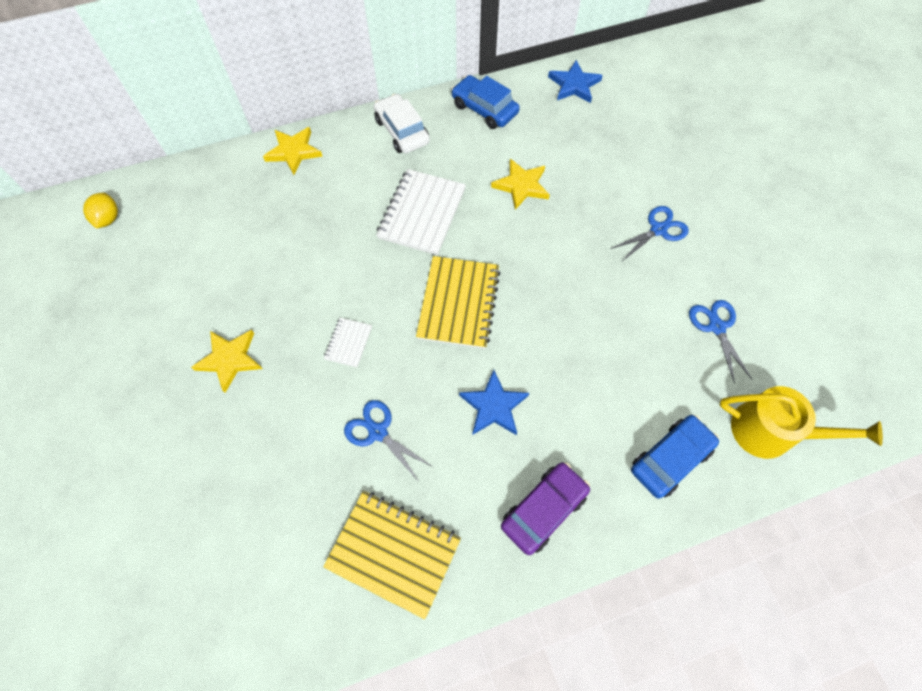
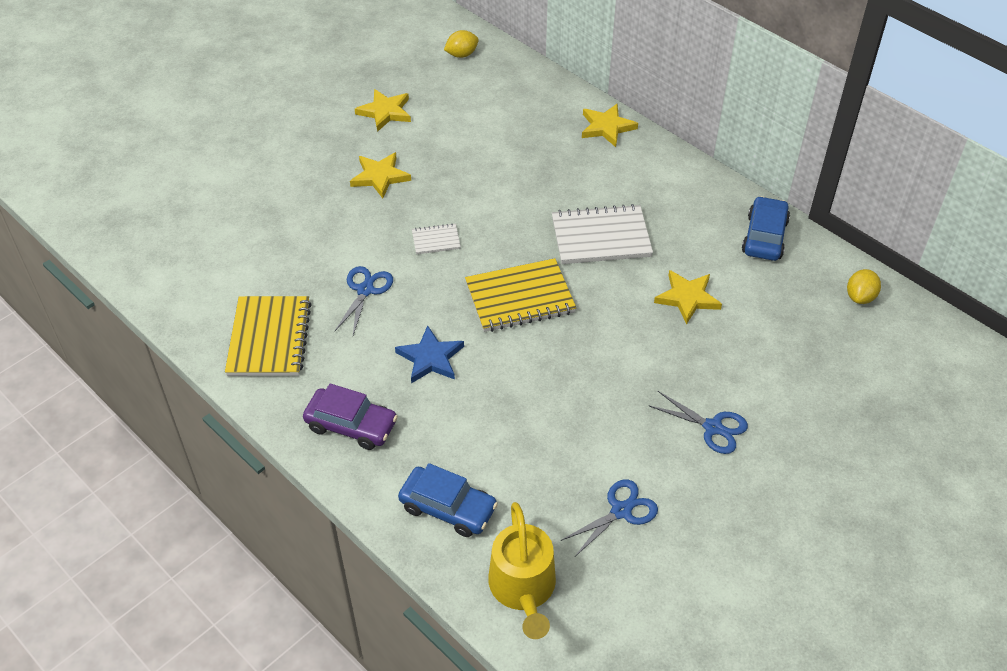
camera: 65 degrees right, 15 degrees down
(138, 318) = (385, 112): none -> yellow star
(402, 131) = (687, 188): white car -> none
(574, 85) = (860, 297): blue star -> yellow lemon

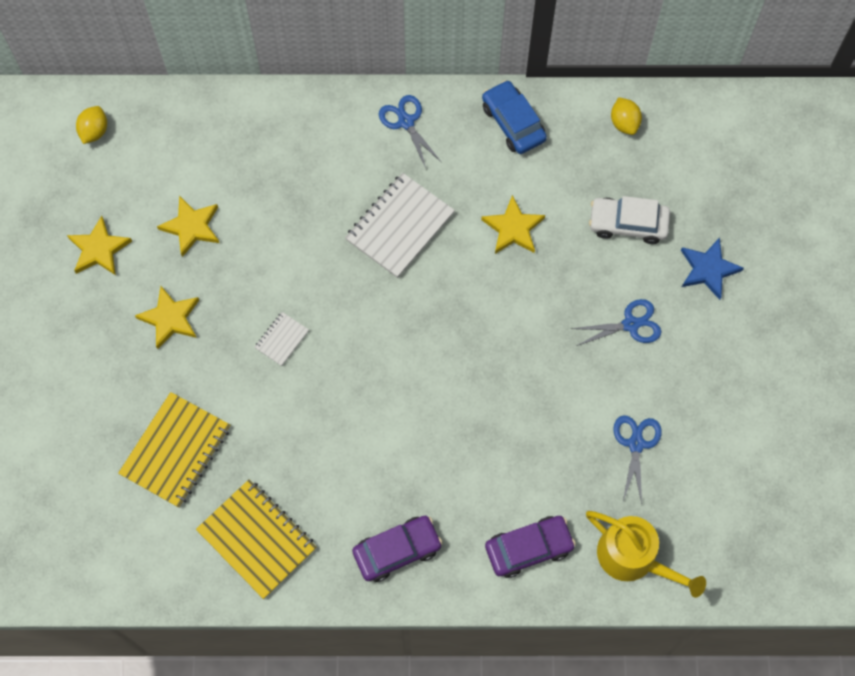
camera: 45 degrees left, 20 degrees up
(365, 290) = (279, 432): blue scissors -> blue scissors (406, 122)
(430, 358) = (391, 445): blue star -> blue star (708, 269)
(448, 508) = (529, 548): blue car -> purple car
(520, 298) = (398, 335): yellow notebook -> yellow notebook (176, 451)
(607, 127) = (295, 111): yellow star -> yellow star (191, 227)
(788, 361) = (628, 224): none -> white car

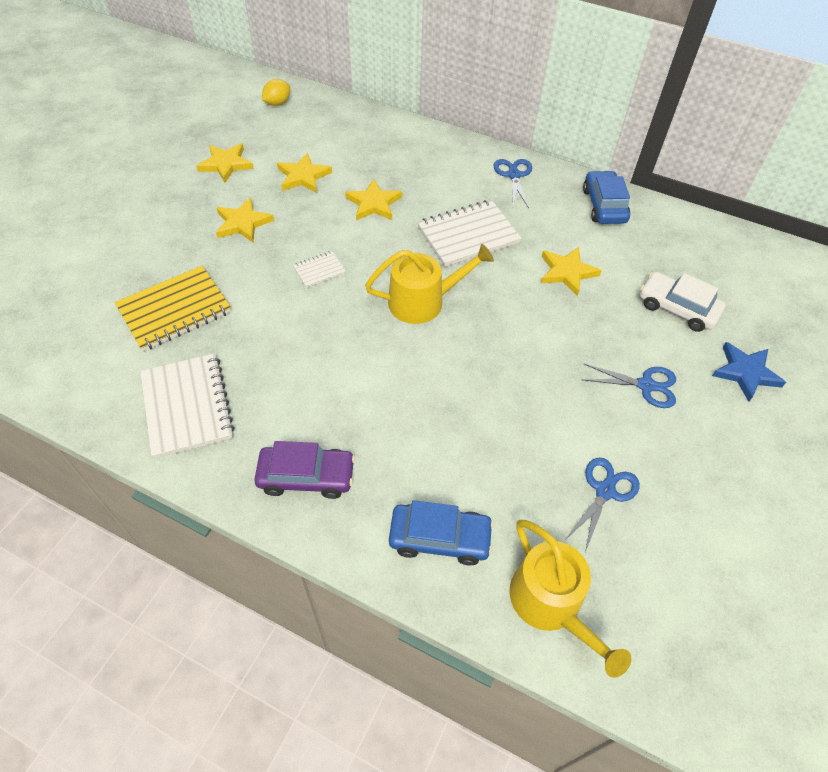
camera: 25 degrees right, 15 degrees down
(257, 539) = (187, 406): yellow notebook -> white notebook
(285, 229) = (373, 203): none -> yellow star
(398, 328) = (423, 301): none -> yellow watering can
(529, 548) = (440, 538): purple car -> blue car
(624, 123) = (705, 239): yellow lemon -> none

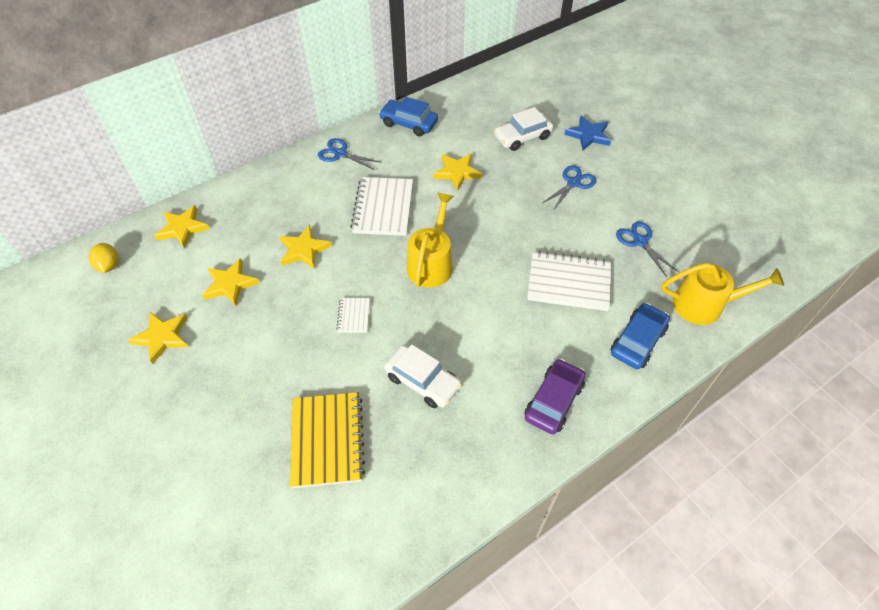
camera: 60 degrees left, 0 degrees up
(187, 406) = (444, 463): white notebook -> white notebook (568, 283)
(243, 223) = (255, 351): yellow star -> yellow star (182, 228)
(272, 353) = (422, 381): none -> white car

